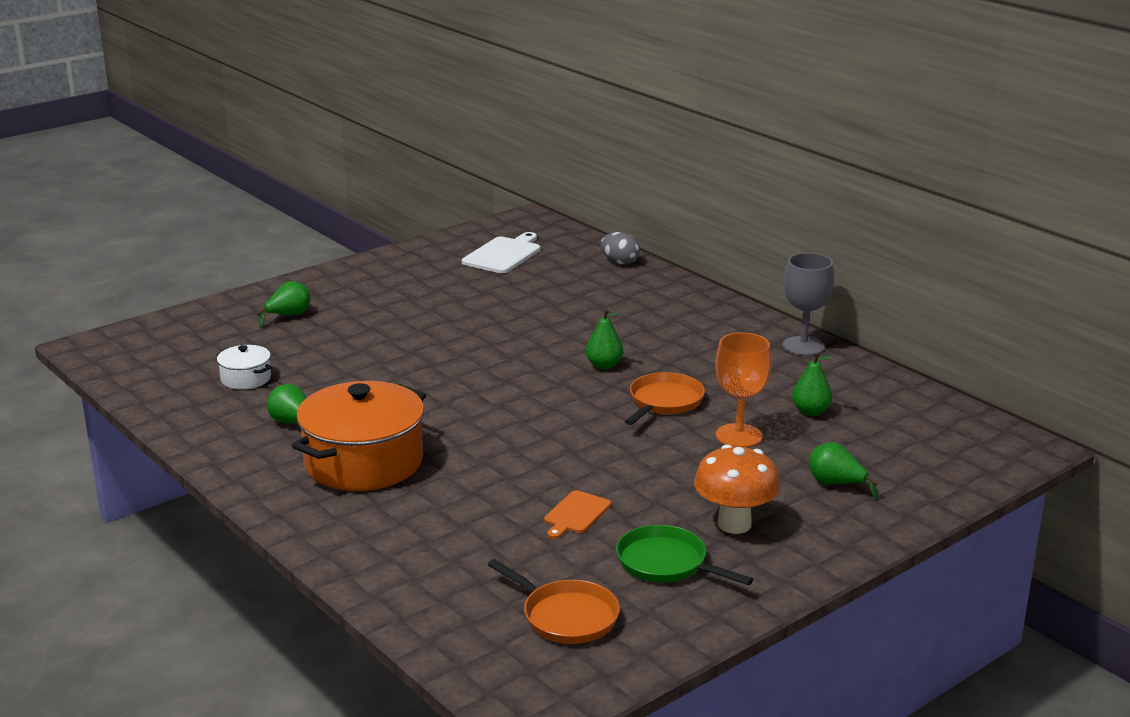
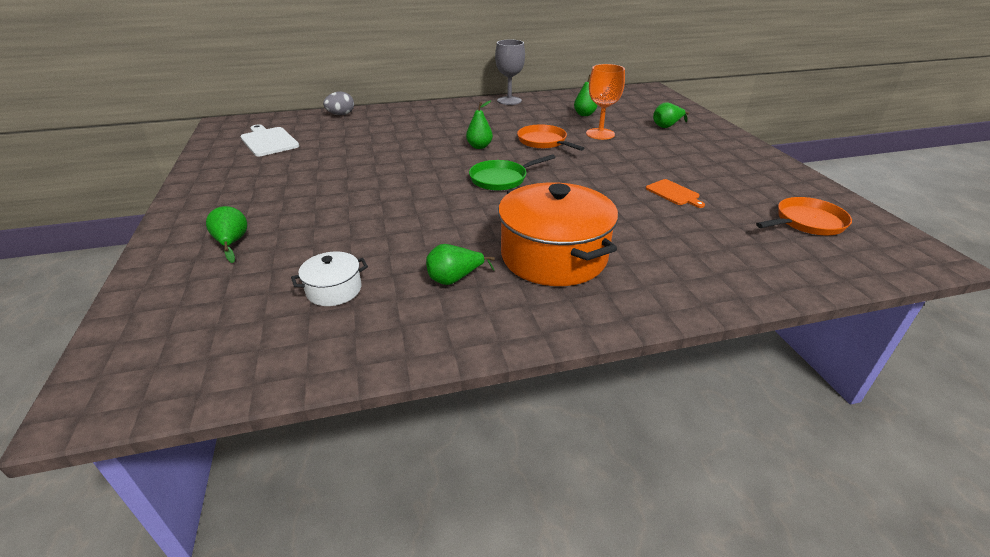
camera: 65 degrees left, 10 degrees up
(666, 563) = (743, 181): green pan -> green pan (501, 179)
(734, 524) = (701, 155): orange mushroom -> none

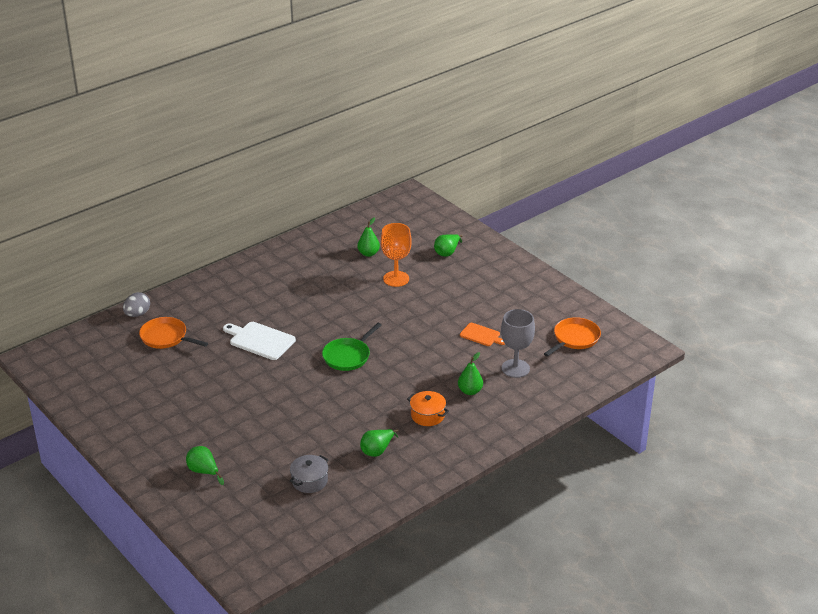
camera: 25 degrees left, 0 degrees up
(269, 141) = (108, 368): white cutting board -> white cutting board (260, 340)
(334, 290) = (309, 481): white pot -> grey pot
(479, 146) = (304, 323): green pear -> green pear (470, 391)
(509, 101) = (285, 249): grey goblet -> grey goblet (515, 368)
(544, 142) = (354, 302): orange pan -> orange pan (166, 337)
(553, 256) = (427, 415): orange pot -> orange pot, size x0.47

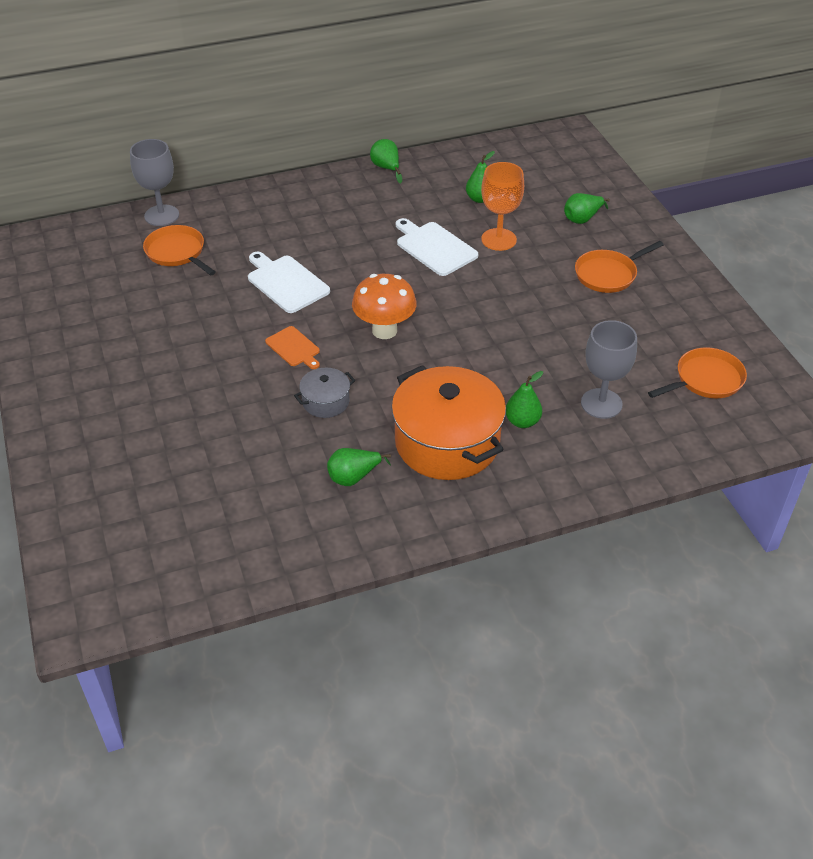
camera: 20 degrees right, 10 degrees up
(137, 314) = (161, 215): grey egg -> grey goblet
(204, 471) = (118, 446): green pear -> green pear (386, 168)
(309, 481) = (242, 497): grey pot -> grey pot (325, 402)
(348, 356) = (384, 330): green pan -> orange mushroom
(353, 294) = (434, 247): none -> white cutting board
(427, 415) = (447, 442): orange pot -> orange pot, size x2.14
(481, 335) = (575, 343): orange cutting board -> orange cutting board (294, 348)
(482, 286) = (608, 274): none -> orange pan

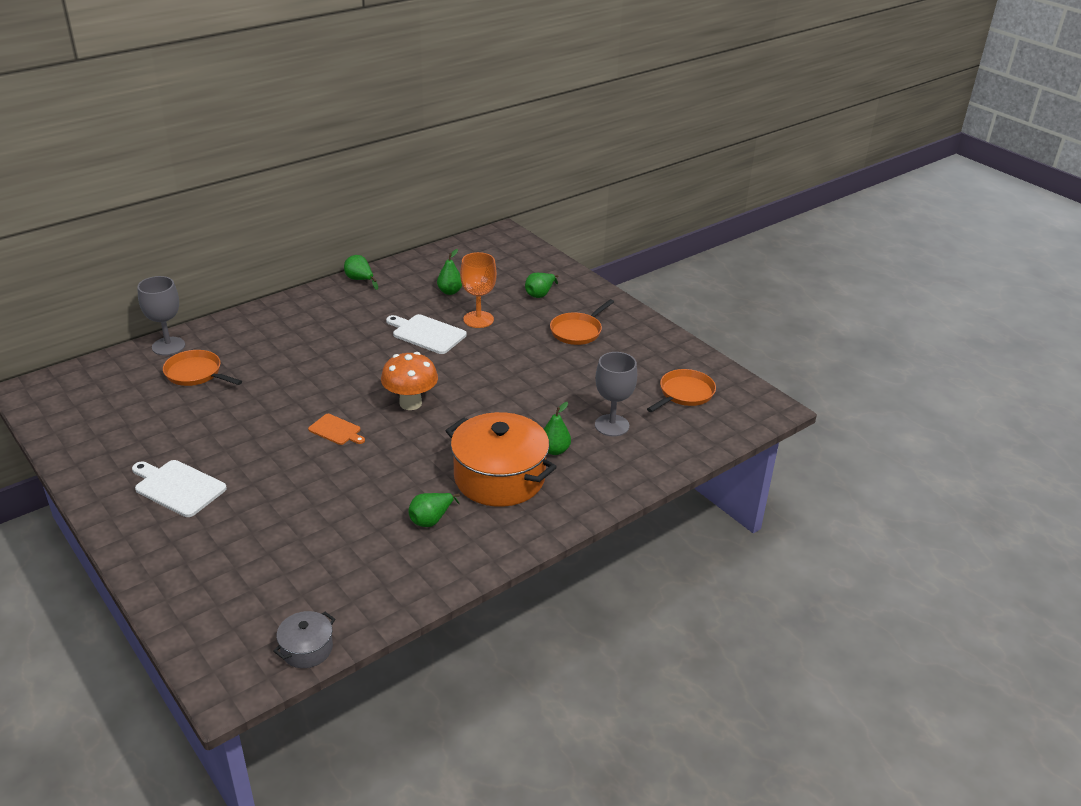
camera: 20 degrees left, 10 degrees down
(286, 282) = (308, 381): white cutting board -> white cutting board (178, 487)
(325, 402) = (382, 467): grey pot -> grey pot (306, 649)

